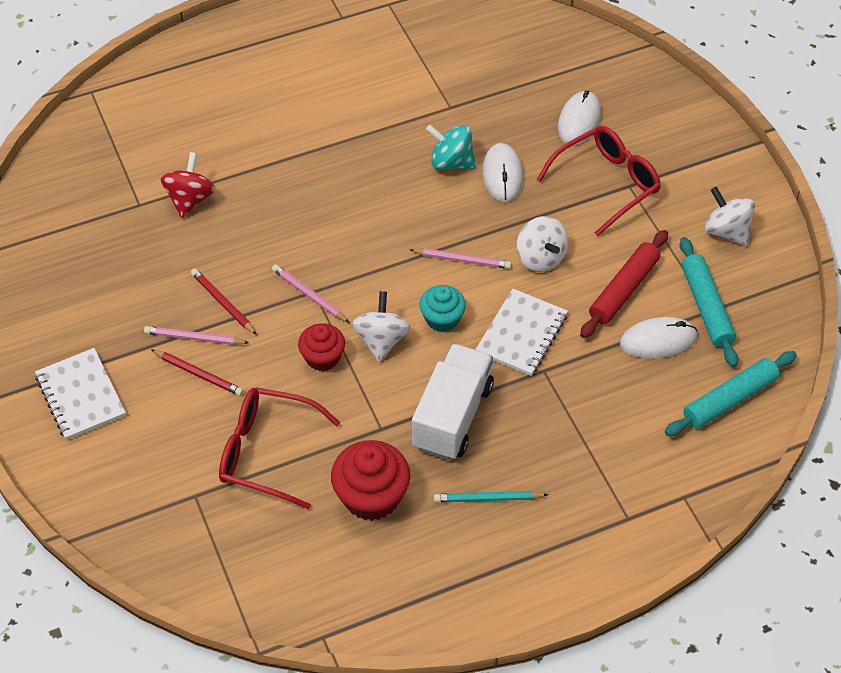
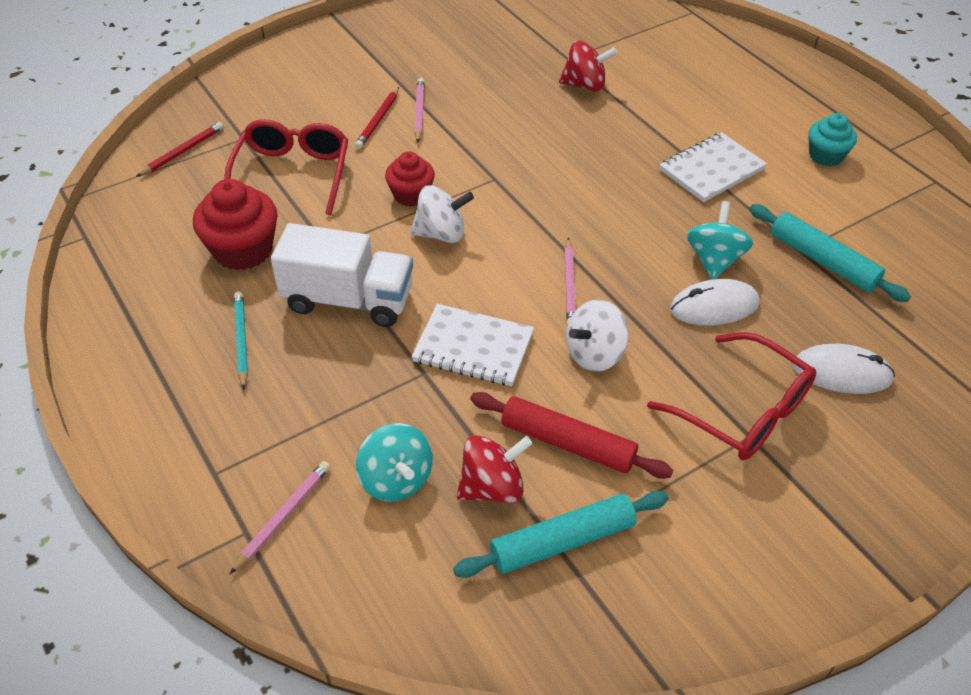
camera: 80 degrees right, 5 degrees down
(80, 396) = (345, 61): white notebook -> white notebook (711, 169)
(223, 303) = (464, 122): red pencil -> red pencil (183, 151)
(309, 295) = (488, 176): pink pencil -> pink pencil (283, 516)
(442, 319) = (480, 277): turquoise cupcake -> turquoise cupcake (825, 156)
(646, 398) = (396, 480): none -> turquoise spinning top
(658, 340) = (492, 487): white mouse -> red spinning top
(726, 231) = (711, 560): white spinning top -> none
(729, 400) = (406, 579): turquoise rolling pin -> turquoise rolling pin (822, 261)

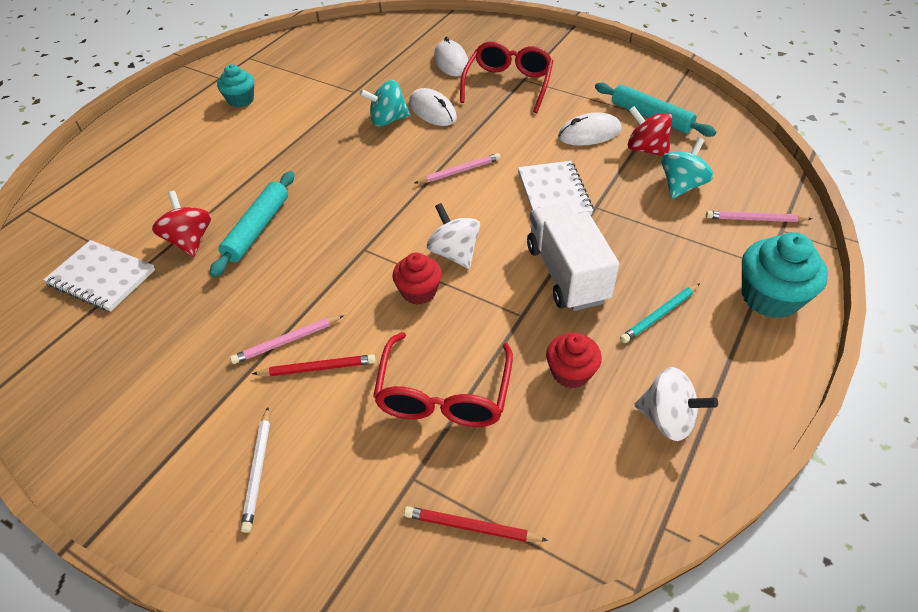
camera: 115 degrees left, 0 degrees up
(178, 443) = (770, 297): none -> turquoise cupcake
(243, 250) = (570, 372): red cupcake -> red cupcake, size x0.63
(292, 173) = (443, 395): red glasses -> red glasses turned 60 degrees counterclockwise
(316, 78) = (258, 470): none -> white pencil
(567, 443) = (589, 133): red rolling pin -> white mouse
(594, 354) = (513, 143): white spinning top -> white spinning top (667, 419)
(711, 169) = (285, 143): white notebook -> white notebook (101, 278)
(822, 261) = (359, 82): turquoise rolling pin -> turquoise rolling pin (257, 229)

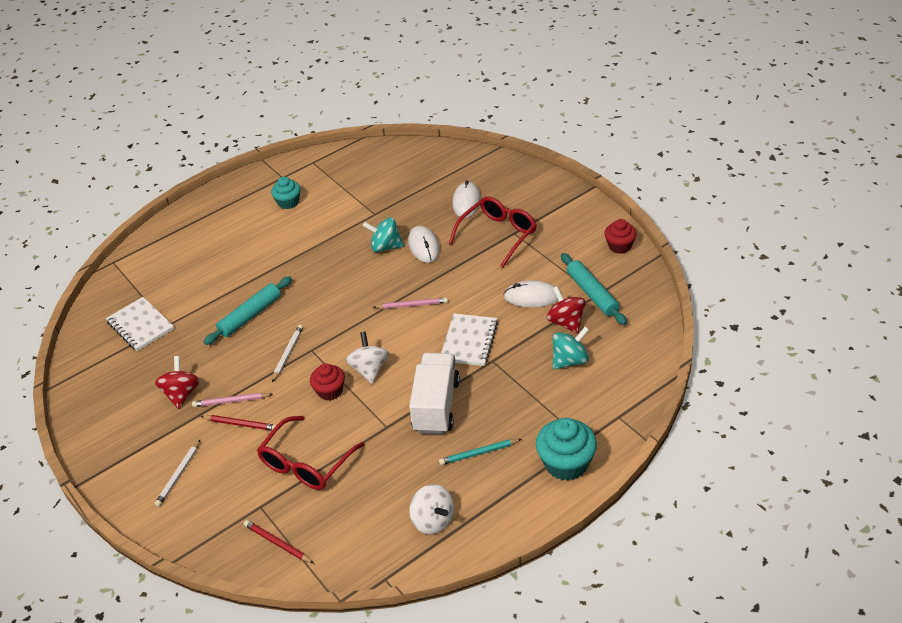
camera: 25 degrees right, 5 degrees down
(190, 241) = (204, 313): red spinning top -> red spinning top (182, 394)
(334, 261) = (288, 354): none -> white pencil
(570, 372) = (393, 473): red cupcake -> red cupcake (620, 246)
(755, 219) = (604, 403): pink pencil -> none

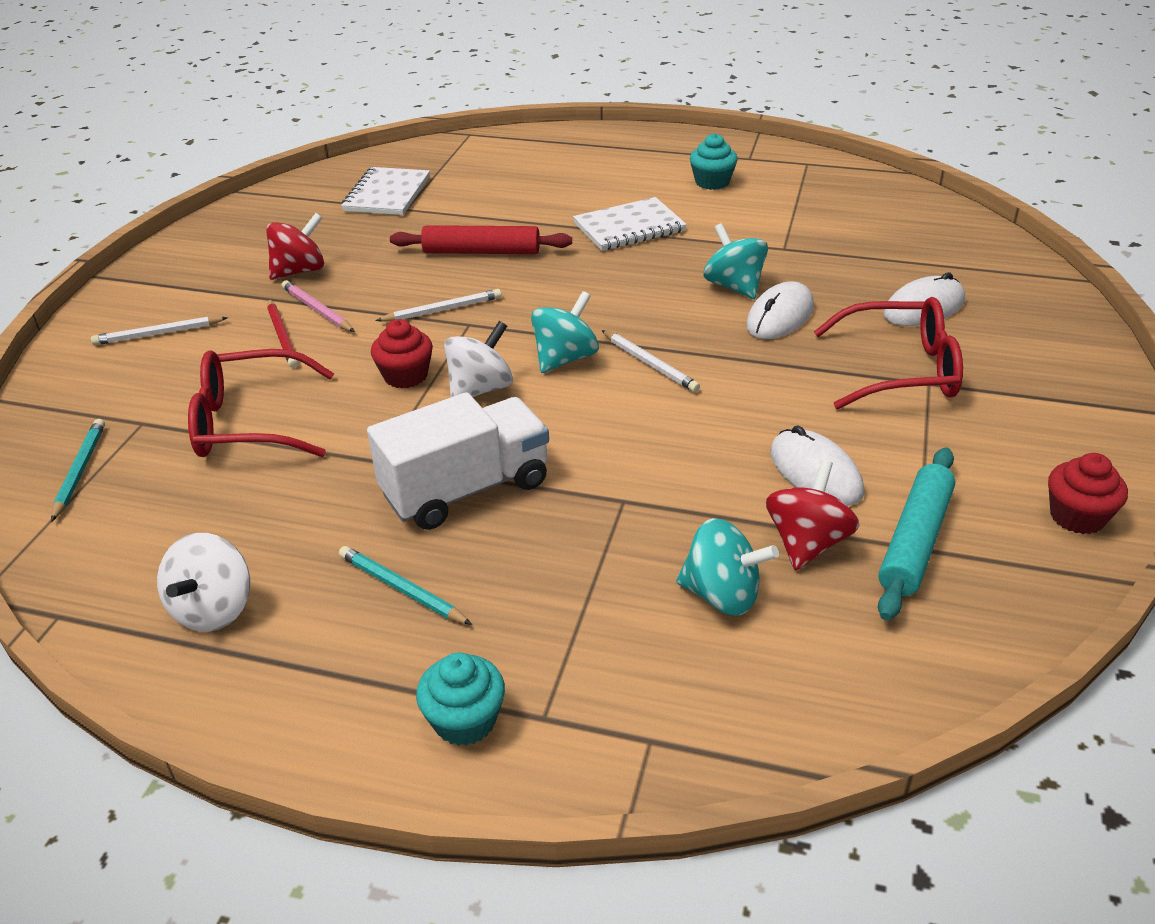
camera: 50 degrees right, 5 degrees down
(250, 315) = (481, 252): turquoise rolling pin -> red rolling pin
(277, 543) = (80, 471): red pencil -> turquoise pencil
(377, 330) = (565, 358): none -> turquoise spinning top
(412, 305) = (650, 364): pink pencil -> white pencil
(469, 341) = (638, 455): white notebook -> white notebook (629, 227)
(566, 463) = (465, 720): turquoise cupcake -> turquoise cupcake, size x0.63

